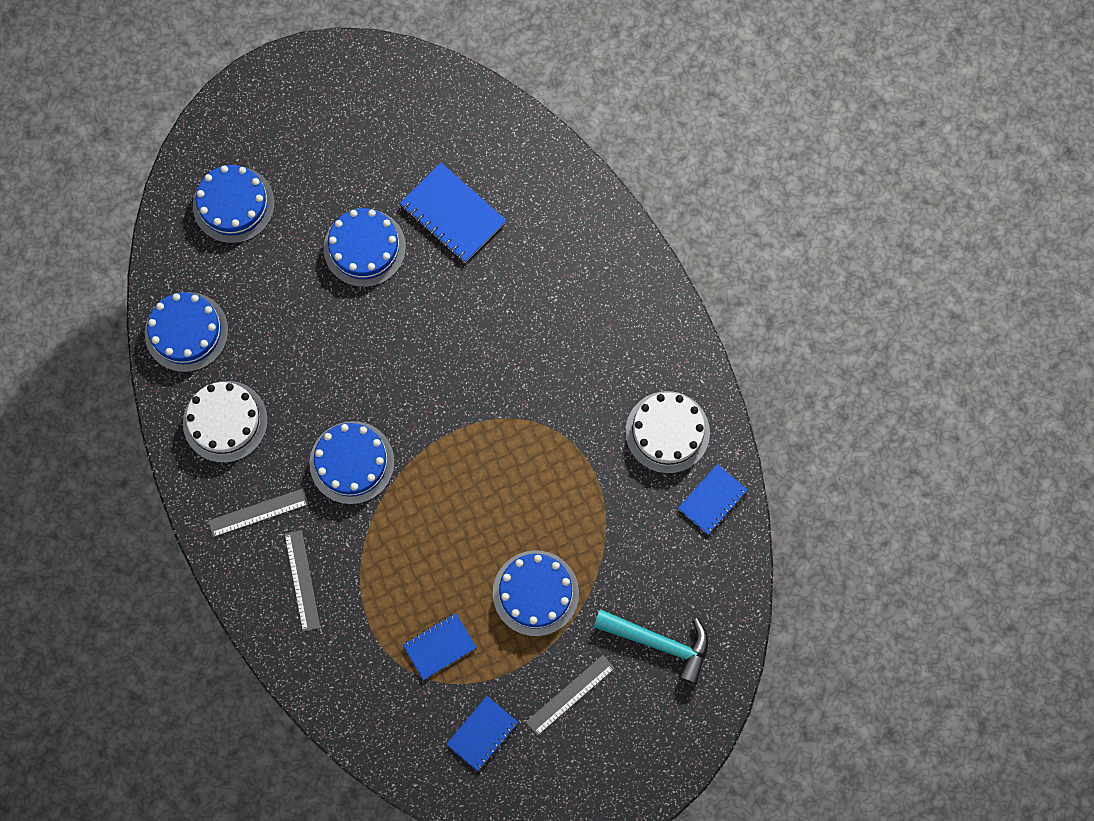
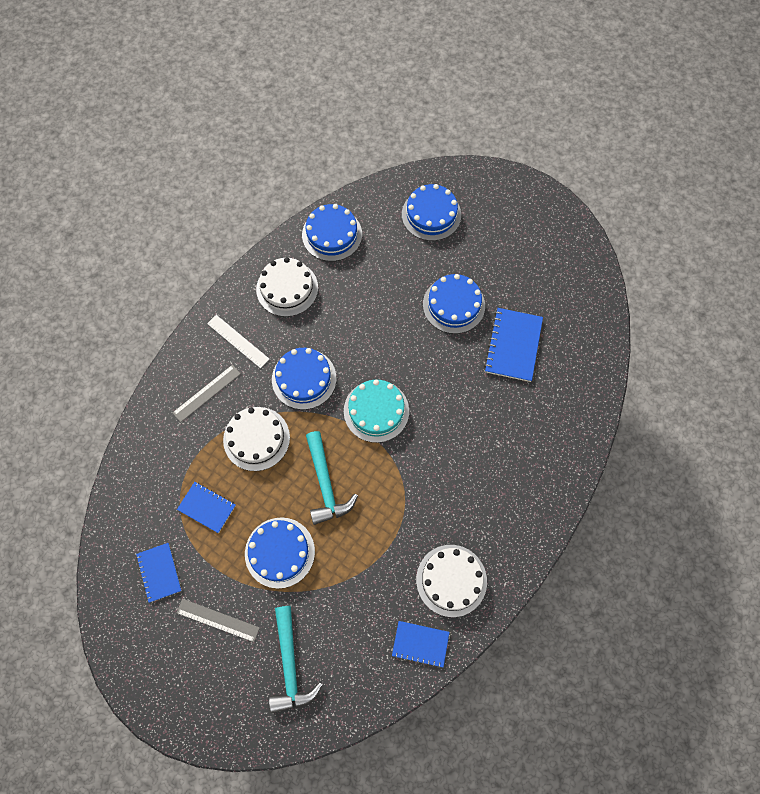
camera: 60 degrees right, 5 degrees down
(258, 512) = (238, 341): grey ruler -> white ruler
(391, 552) = (256, 438): none -> white cake
(438, 404) = (376, 411): none -> turquoise cake
(482, 733) = (159, 572): blue notebook -> blue notebook turned 60 degrees clockwise
(489, 504) = (325, 484): none -> turquoise hammer

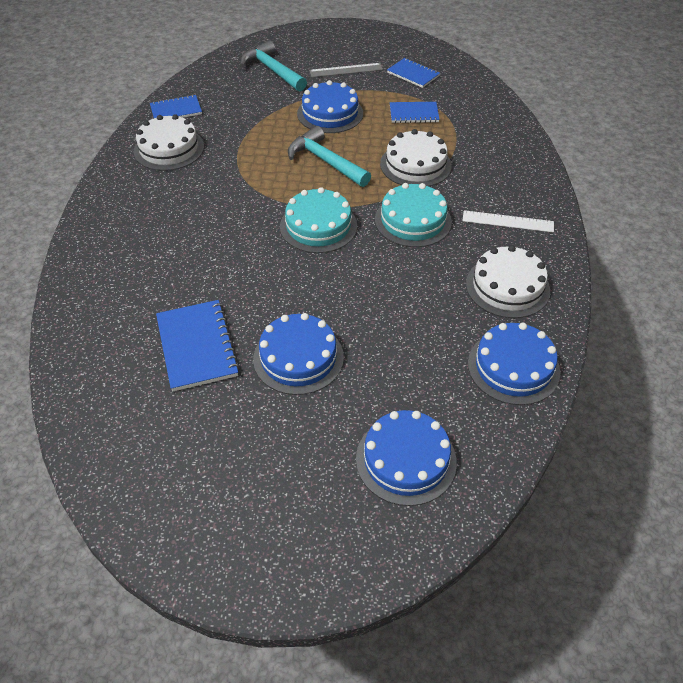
camera: 150 degrees right, 20 degrees down
(207, 393) = (493, 175): grey ruler -> none
(304, 378) = (413, 220): blue cake -> turquoise cake

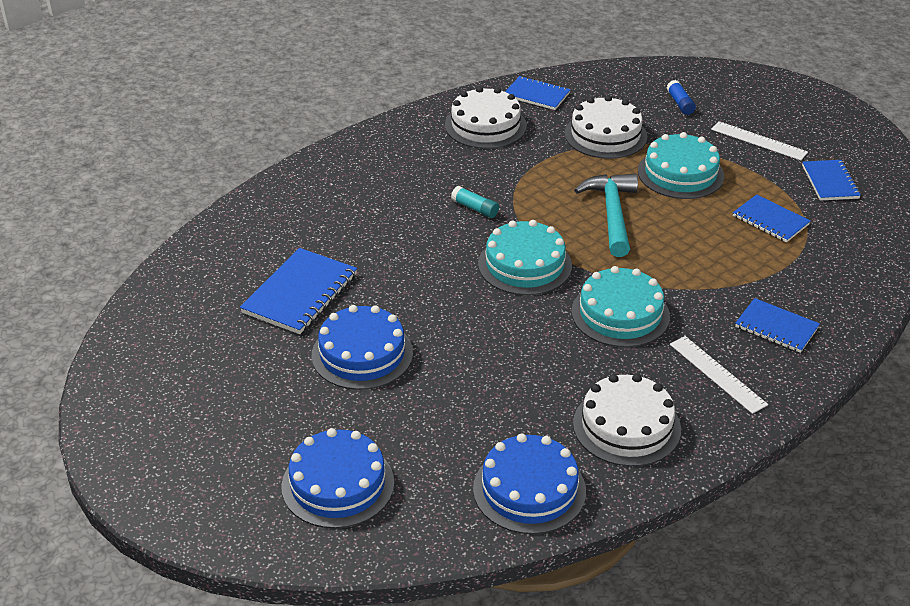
camera: 45 degrees right, 10 degrees down
(237, 208) = (475, 208): none -> turquoise glue stick
(272, 70) = (680, 103): turquoise hammer -> blue glue stick
(330, 113) = (680, 173): blue cake -> turquoise cake
(346, 70) = (759, 141): grey ruler -> white ruler
(415, 165) = (699, 268): white cake -> white cake (605, 135)
(498, 174) = (776, 327): none -> blue notebook

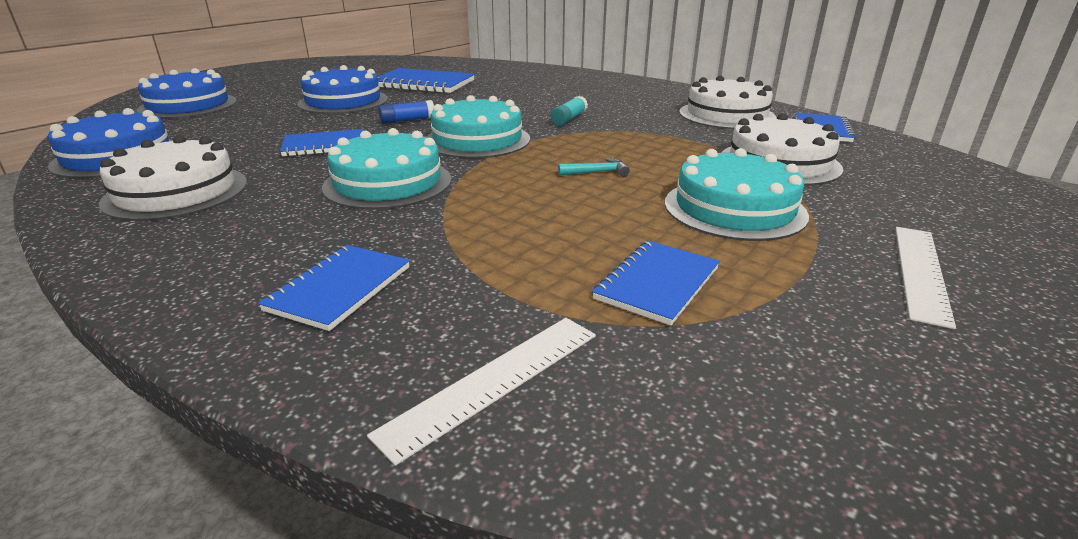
camera: 80 degrees right, 10 degrees down
(612, 214) = (597, 172): turquoise hammer -> turquoise hammer, size x0.42
(680, 103) = (939, 204): blue glue stick -> blue glue stick (407, 120)
(717, 374) = (243, 242): white ruler -> white ruler (493, 381)
(830, 182) = (865, 359): blue notebook -> blue notebook (324, 145)

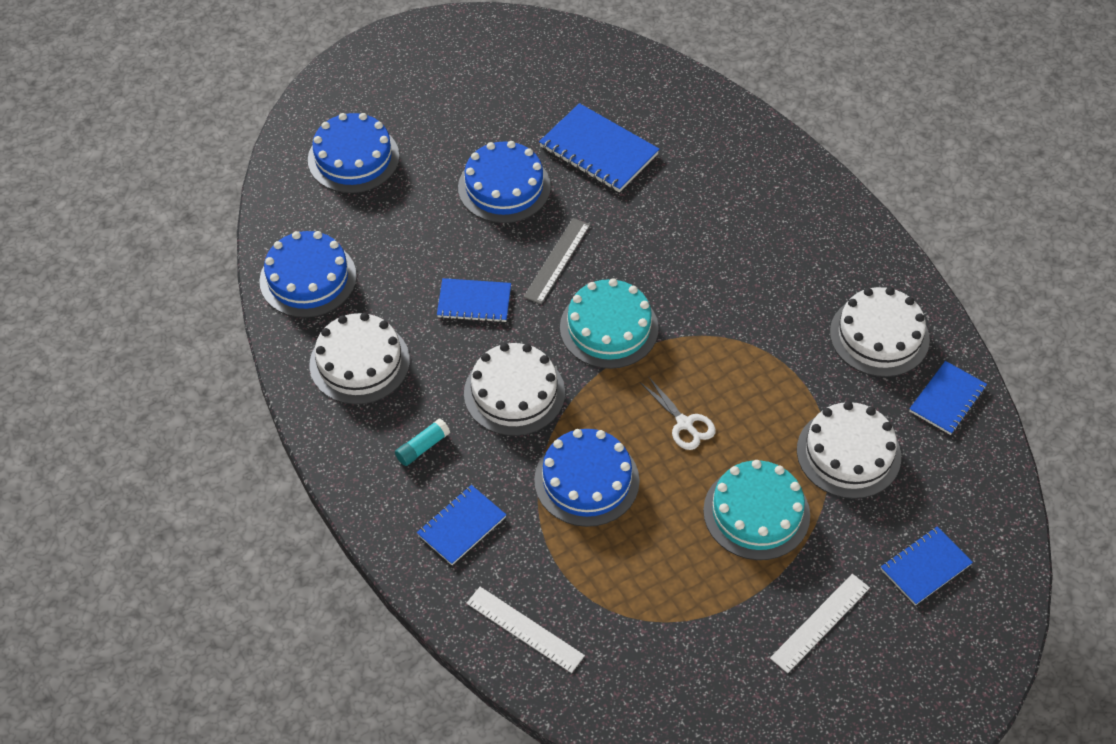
camera: 20 degrees right, 25 degrees up
(388, 183) = (514, 393): turquoise cake -> white cake
(407, 120) = (557, 260): blue glue stick -> grey ruler
(493, 381) = (525, 629): white ruler -> white ruler turned 60 degrees clockwise
(510, 221) = (586, 480): none -> blue cake
(569, 119) = (714, 301): turquoise glue stick -> turquoise glue stick (422, 447)
(597, 172) = (684, 423): turquoise hammer -> white scissors
(657, 283) = (647, 581): blue notebook -> blue notebook (925, 567)

